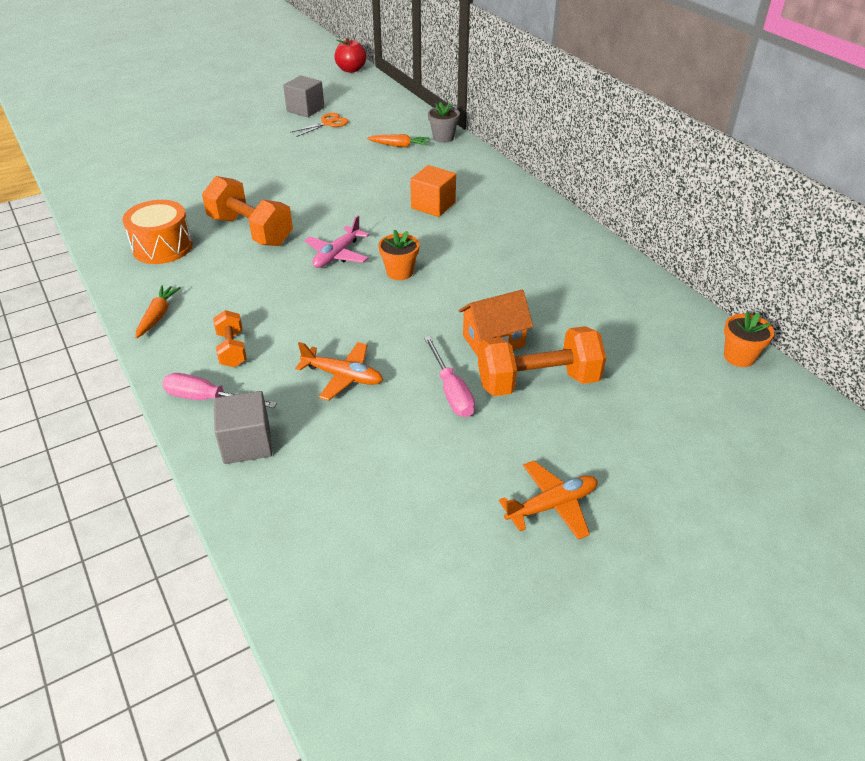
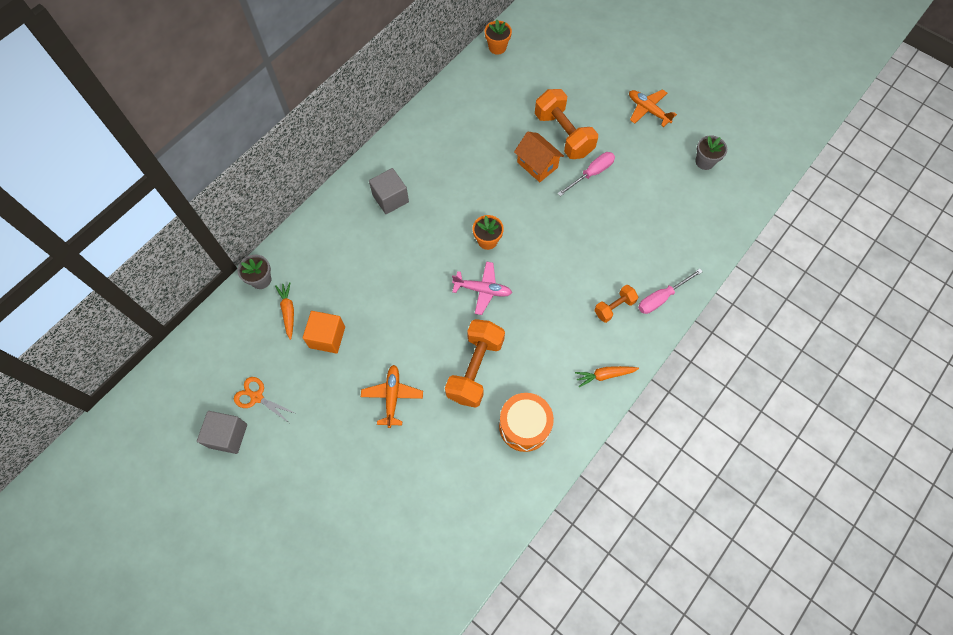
camera: 110 degrees left, 25 degrees up
(208, 399) = (661, 298): pink screwdriver -> pink screwdriver turned 60 degrees clockwise
(247, 443) = (682, 259): grey cube -> grey cube (390, 198)
(343, 376) = (607, 233): orange plane -> orange plane (392, 396)
(351, 70) = (104, 434): red apple -> none
(403, 548) = (704, 161): none -> grey flower pot
(433, 205) = (387, 249): orange cube -> orange cube (327, 337)

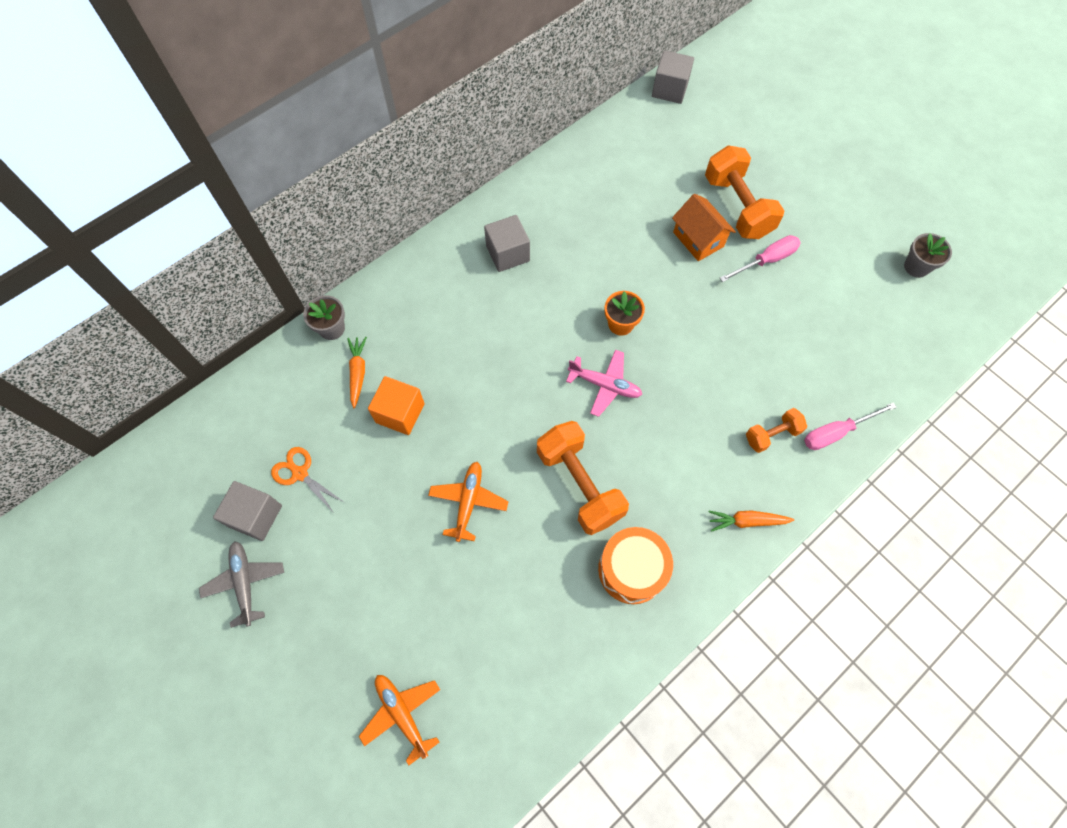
camera: 10 degrees right, 0 degrees up
(229, 488) = (245, 583): none -> grey plane
(475, 369) = (579, 484): orange dumbbell -> orange dumbbell turned 60 degrees counterclockwise
(497, 47) = (669, 89): orange flower pot -> grey cube
(648, 110) = (850, 192): orange plane -> orange plane (402, 714)

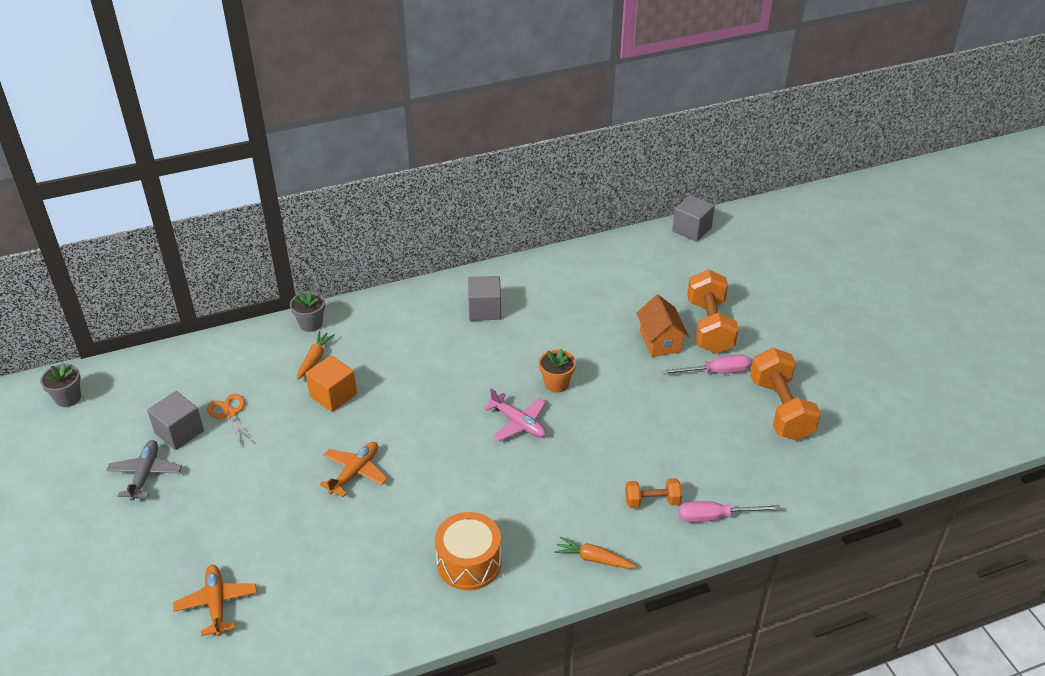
camera: 20 degrees right, 25 degrees down
(579, 484) = (457, 488): orange dumbbell -> orange dumbbell (780, 409)
(916, 267) = (861, 413): grey flower pot -> grey flower pot (68, 398)

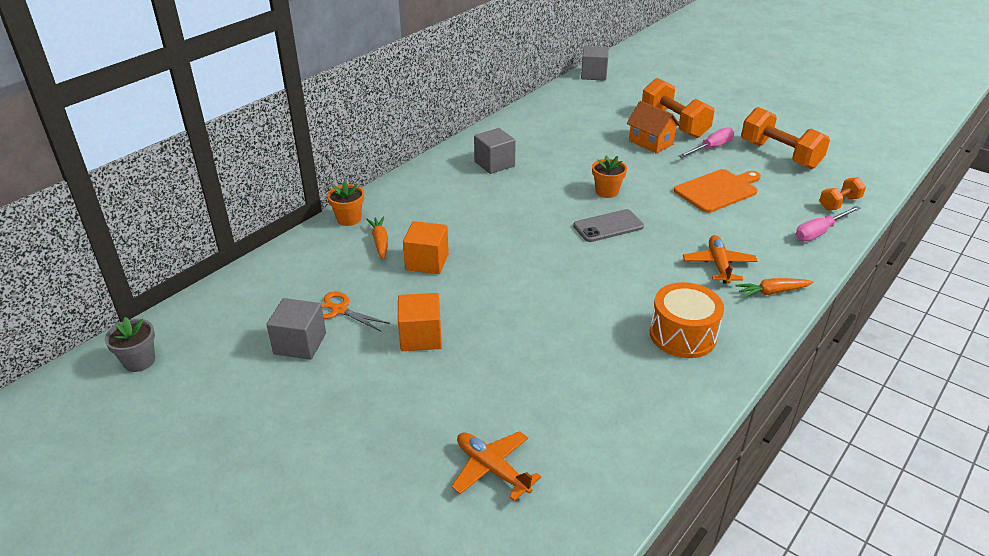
camera: 30 degrees left, 5 degrees down
(145, 474) = (298, 392): grey plane -> none
(266, 466) = (421, 337): none -> orange cube
(311, 324) = (349, 219): grey flower pot -> orange flower pot
(355, 472) = (510, 310): orange plane -> orange plane (718, 265)
(518, 423) = (608, 226): pink plane -> grey phone
(652, 501) = (766, 239): orange dumbbell -> orange dumbbell (839, 203)
(666, 426) = (718, 190): none -> orange cutting board

